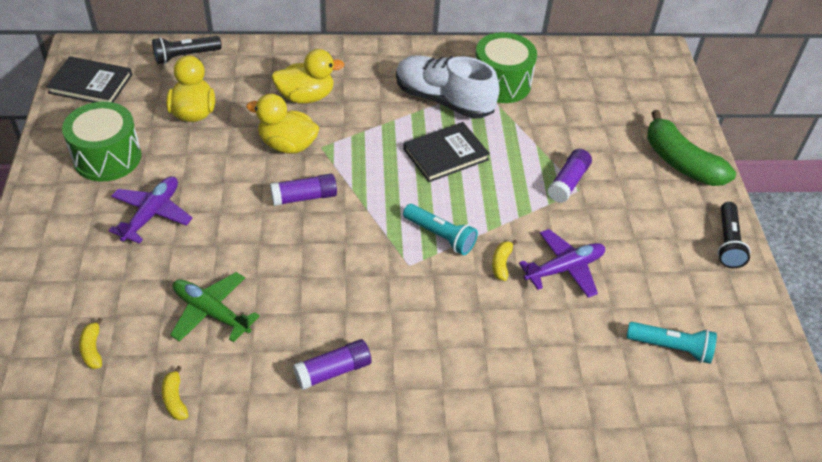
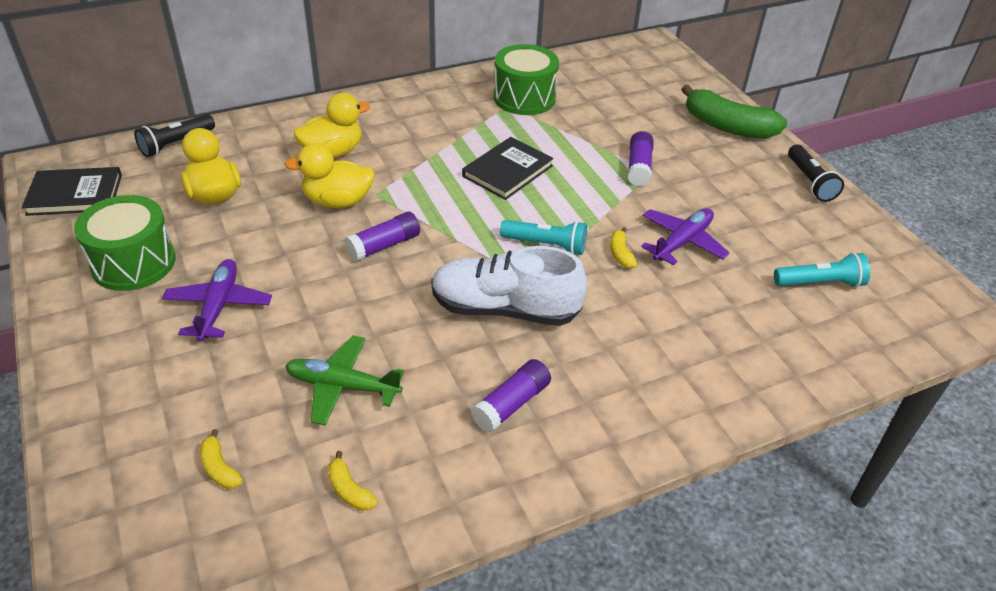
camera: 20 degrees left, 5 degrees down
(443, 100) = (477, 124): white shoe -> white shoe (504, 309)

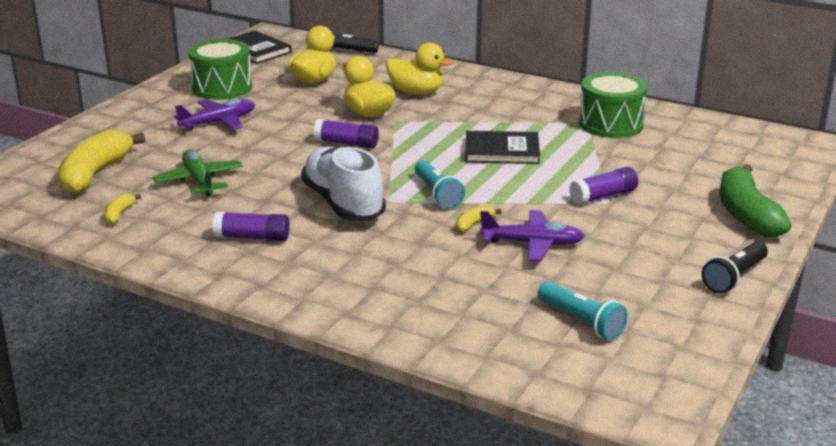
camera: 55 degrees right, 15 degrees down
(219, 468) = (95, 174): yellow banana -> yellow banana, size x2.32

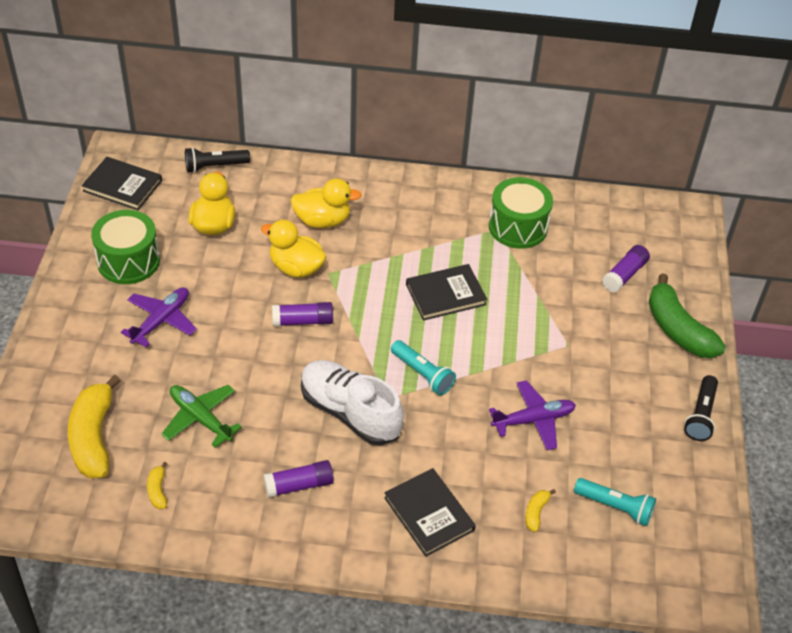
camera: 25 degrees left, 20 degrees up
(367, 282) = (429, 514): none -> black book
(474, 224) = (474, 408): yellow banana -> yellow banana (536, 512)
(603, 196) = (559, 336): purple glue stick -> purple glue stick (624, 275)

